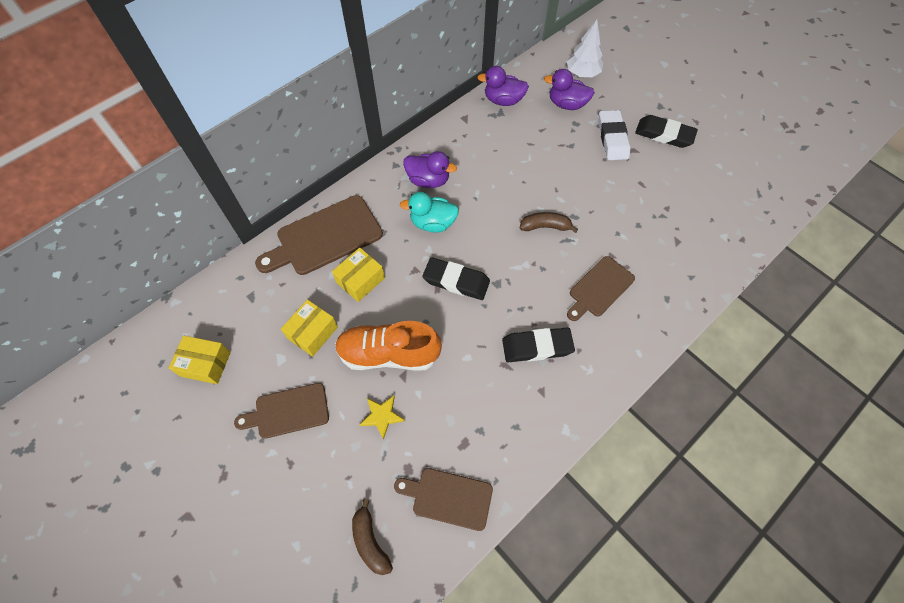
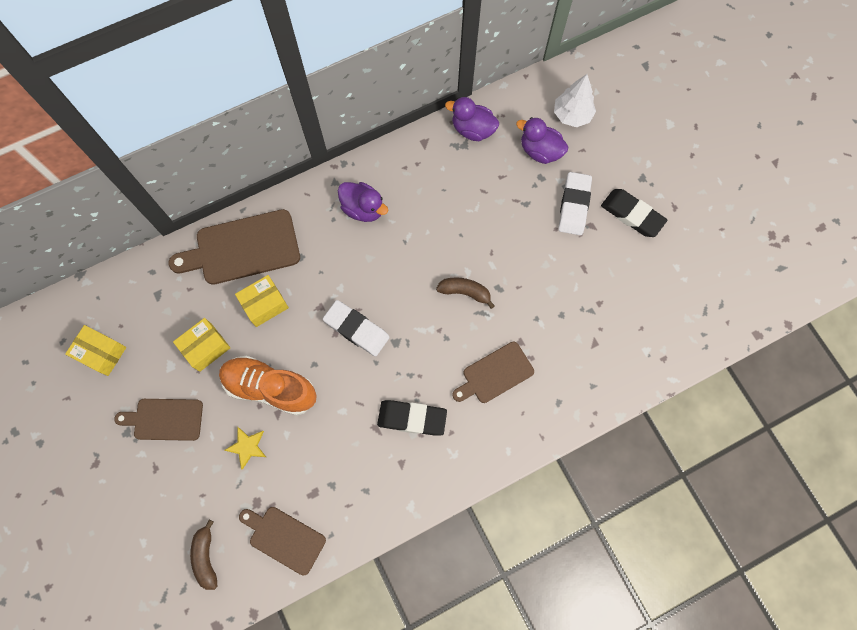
camera: 15 degrees right, 10 degrees up
(432, 223) = (353, 259): turquoise duck -> none
(456, 281) = (356, 329): black eraser -> white eraser

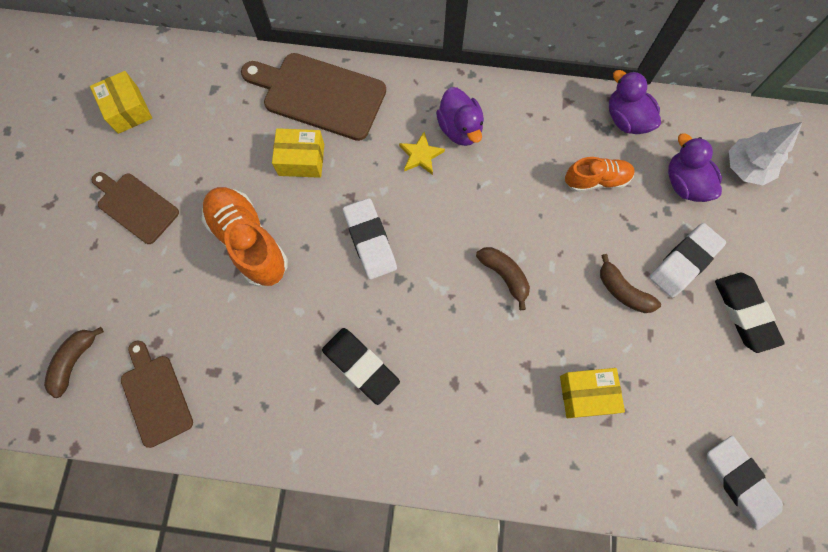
camera: 35 degrees right, 0 degrees up
(205, 347) = (219, 164): yellow box -> yellow box (586, 394)
(247, 447) = (187, 283): yellow star -> yellow star (421, 155)
(481, 186) = (596, 180): none -> orange shoe
(495, 374) = (477, 380): brown cutting board -> none
(548, 251) = (622, 291): none -> brown banana
(695, 325) = (739, 481): none -> white eraser

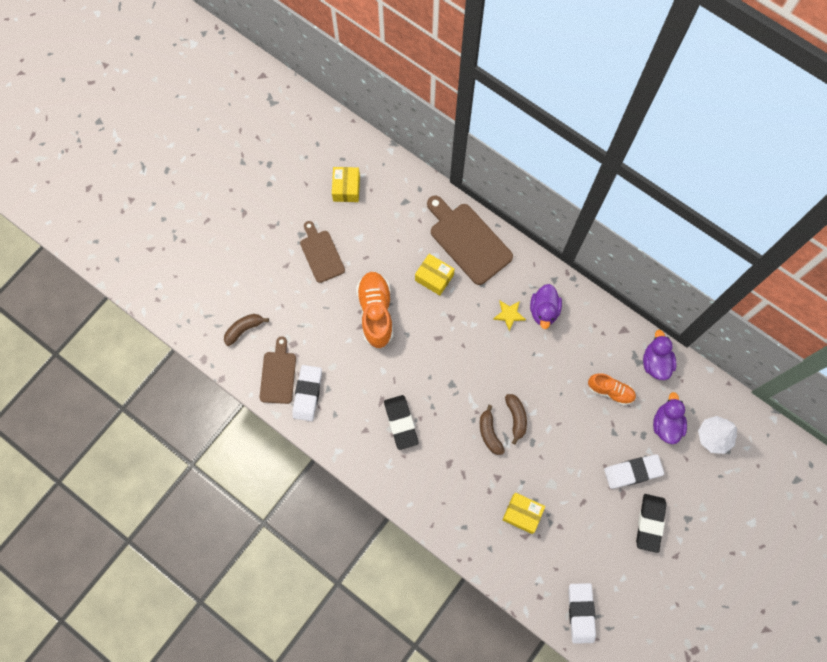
camera: 30 degrees right, 0 degrees up
(370, 240) = (447, 351): white eraser -> white eraser (307, 394)
(622, 291) = (582, 467): brown banana -> brown banana (489, 433)

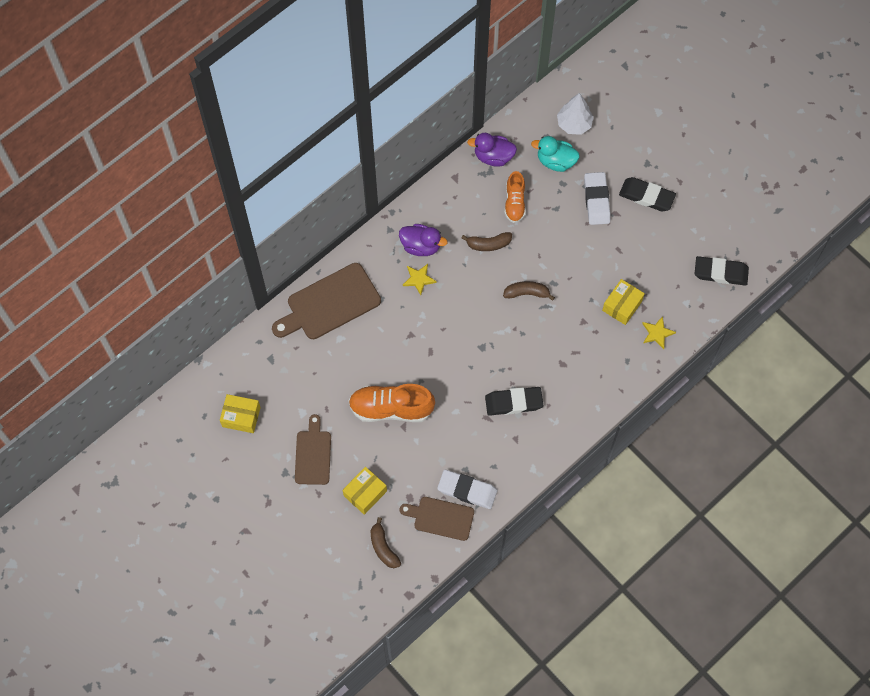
camera: 80 degrees left, 5 degrees down
(321, 254) = (313, 454): brown cutting board -> brown cutting board turned 105 degrees clockwise
(434, 277) = (364, 344): yellow box -> yellow box (365, 493)
(489, 433) = (538, 320): brown banana -> brown banana (488, 244)
(499, 554) = (657, 333): none -> yellow star
(580, 613) = (720, 273): white eraser -> black eraser
(610, 391) = (514, 203): orange shoe -> orange shoe turned 150 degrees clockwise
(666, 424) = (555, 161): purple duck -> turquoise duck

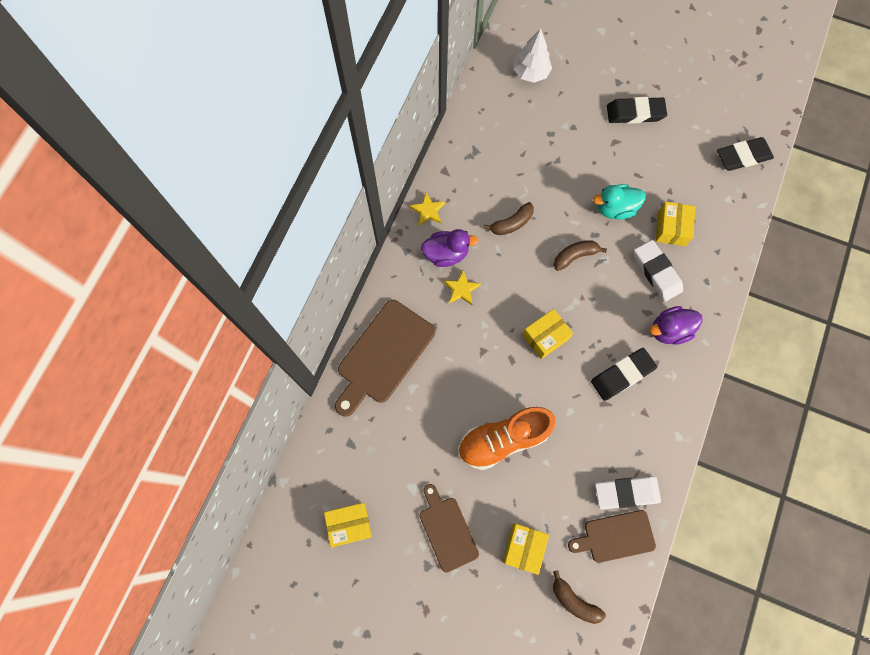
camera: 25 degrees left, 5 degrees up
(467, 346) = (545, 337): none -> yellow box
(493, 157) = (471, 135): purple duck -> purple duck (669, 330)
(514, 203) = (515, 171): orange shoe -> none
(555, 161) = (532, 115): turquoise duck -> turquoise duck (615, 209)
(596, 200) = (591, 136): white eraser -> white eraser (656, 272)
(657, 333) = (719, 241): yellow star -> yellow star (428, 210)

